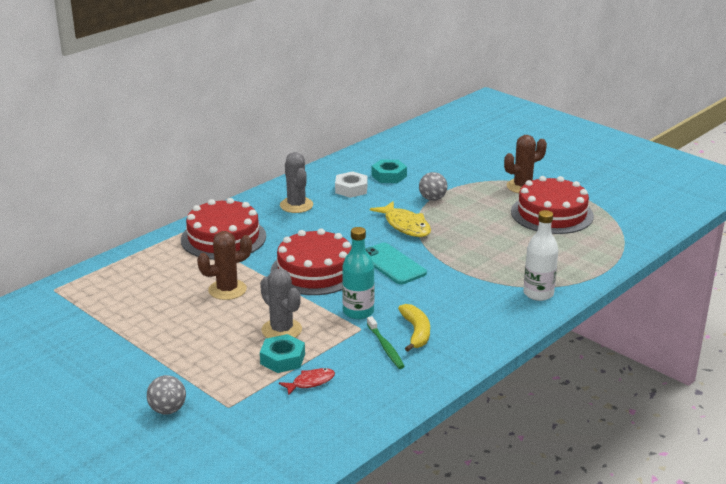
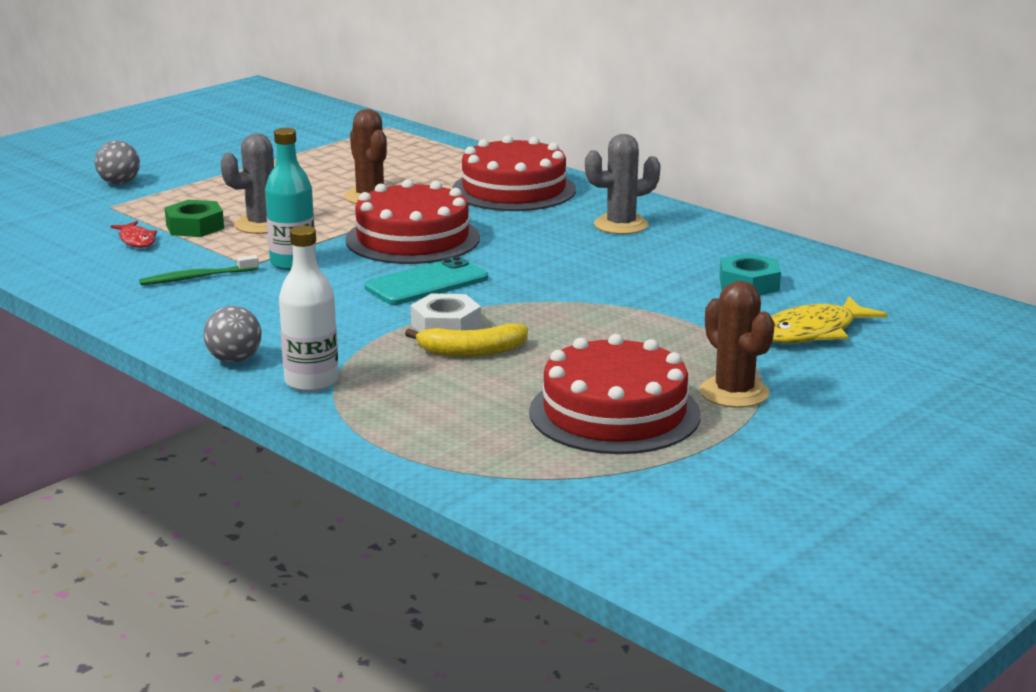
camera: 90 degrees right, 5 degrees down
(282, 359) = (195, 227): turquoise nut -> green nut
(351, 189) = (687, 258): white nut -> white nut (446, 325)
(405, 226) = (556, 293): yellow fish -> yellow fish (813, 332)
(416, 332) = (227, 295): yellow banana -> yellow banana (472, 351)
(432, 199) = (662, 314): grey ball -> grey ball (234, 360)

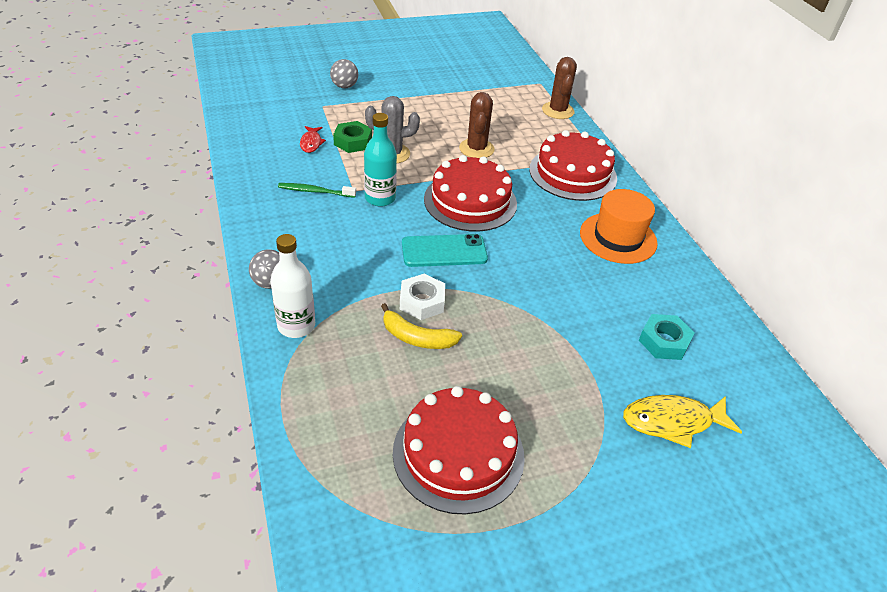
camera: 25 degrees right, 20 degrees up
(621, 225) = (618, 238): grey cactus -> orange hat
(734, 393) = (560, 470): brown cactus -> brown cactus (558, 111)

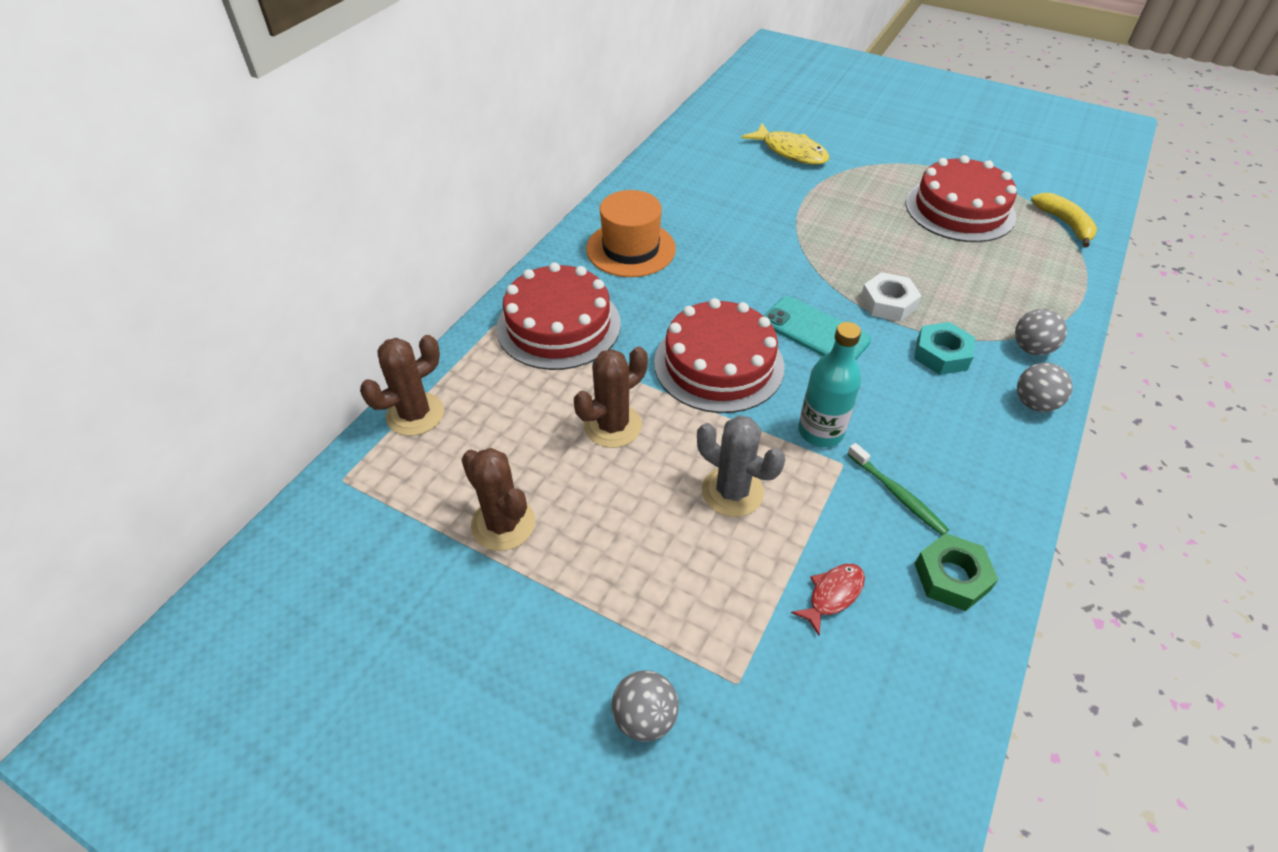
camera: 130 degrees left, 5 degrees up
(296, 326) = (1031, 348): white bottle -> grey ball
(353, 142) = (765, 553): green nut -> green nut (952, 577)
(417, 337) = (921, 281): yellow banana -> yellow banana (1065, 224)
(464, 101) = (503, 524): none -> brown cactus
(664, 341) = (724, 180): turquoise nut -> turquoise nut (941, 354)

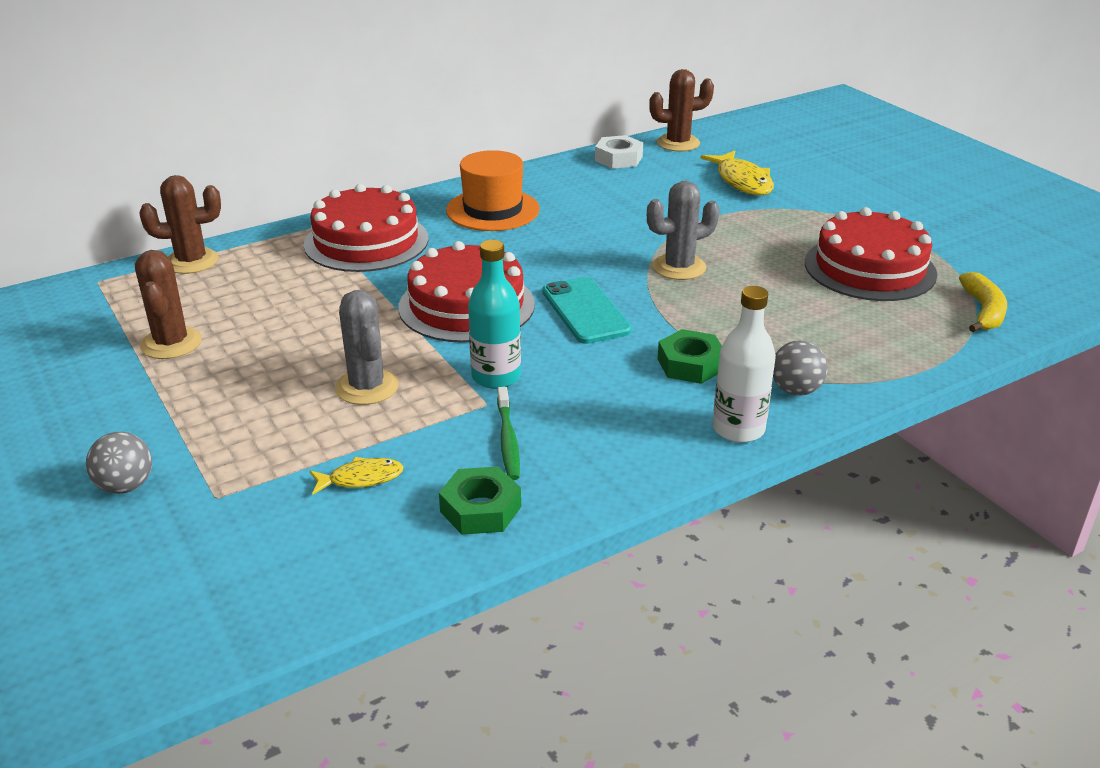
camera: 30 degrees right, 15 degrees down
(612, 426) = (326, 315): brown cactus -> brown cactus (678, 143)
(832, 595) = (361, 478): red fish -> yellow fish
(835, 258) = (679, 267): none -> grey cactus
(888, 303) = (687, 313): white nut -> white nut (618, 158)
(941, 354) = (690, 364): turquoise nut -> green nut
(1034, 403) = (738, 429): grey ball -> white bottle

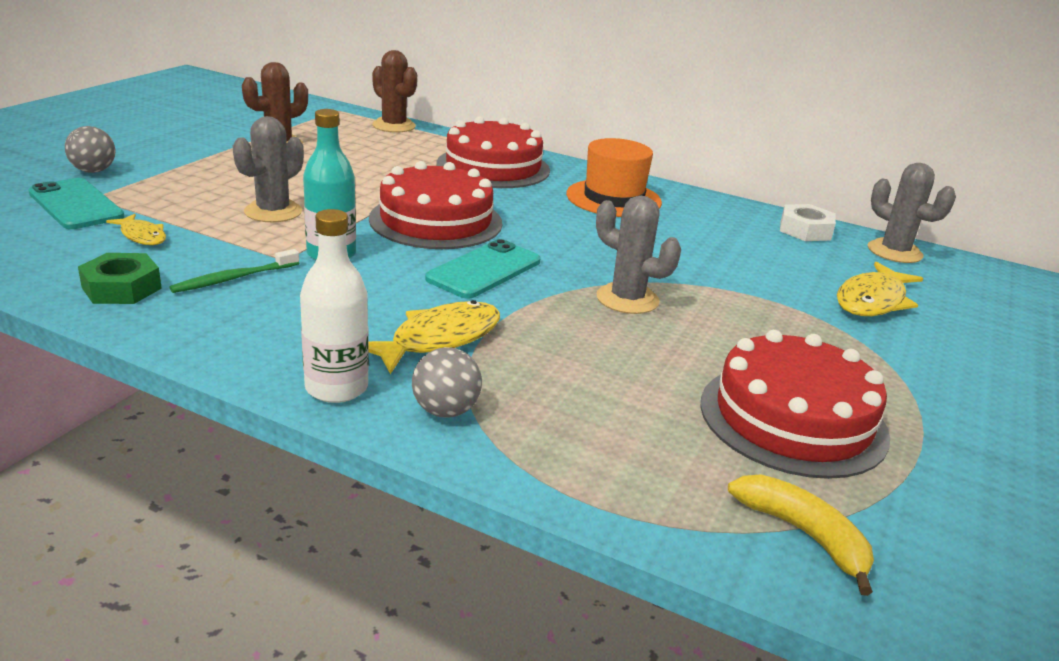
camera: 55 degrees right, 5 degrees down
(228, 513) = (75, 205): none -> turquoise phone
(678, 143) = (894, 252): brown cactus -> grey cactus
(690, 364) = (439, 339): green nut -> yellow fish
(983, 311) = (804, 534): yellow banana -> yellow banana turned 105 degrees counterclockwise

